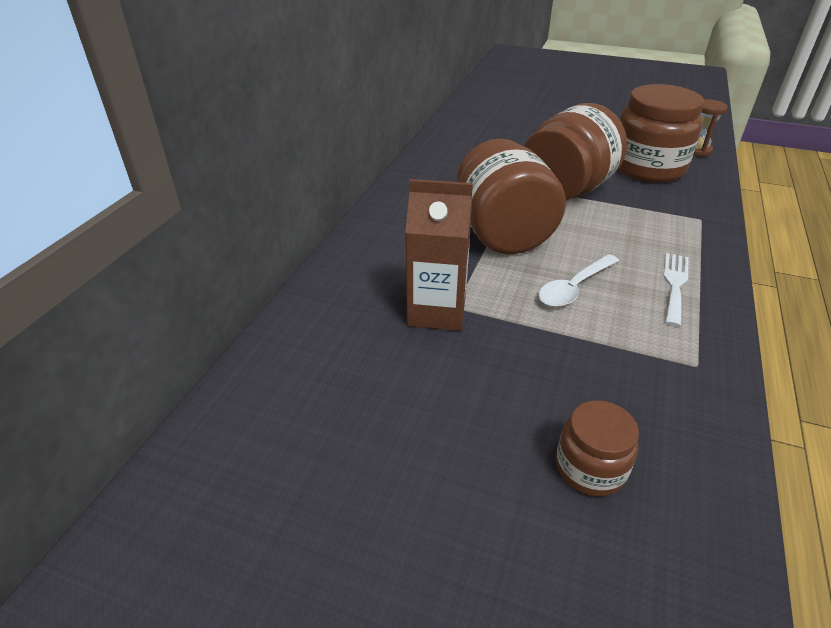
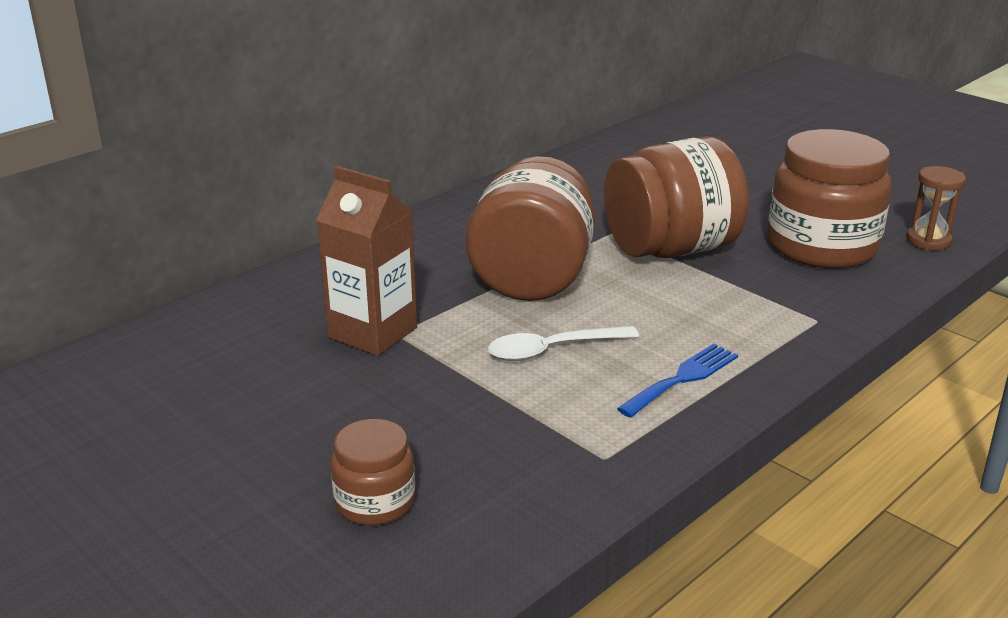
camera: 25 degrees right, 10 degrees down
(675, 285) = (682, 378): white fork -> blue fork

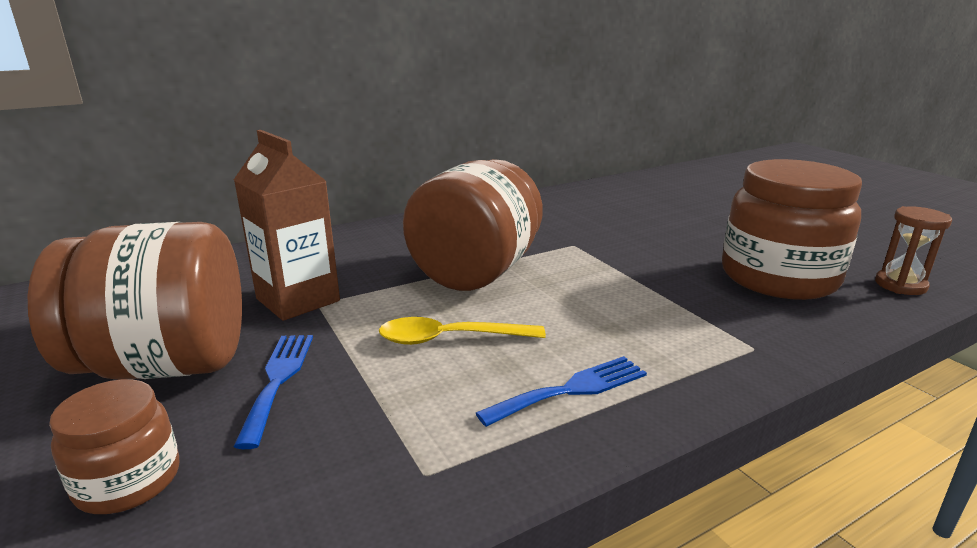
camera: 15 degrees right, 5 degrees down
(425, 409) = (278, 380): none -> blue fork
(552, 350) = (450, 339): white spoon -> yellow spoon
(671, 249) = (621, 263): brown jar -> brown jar (166, 365)

